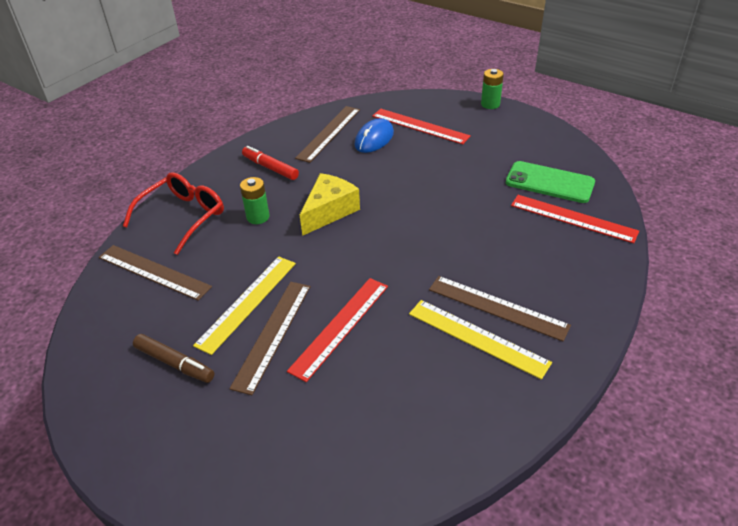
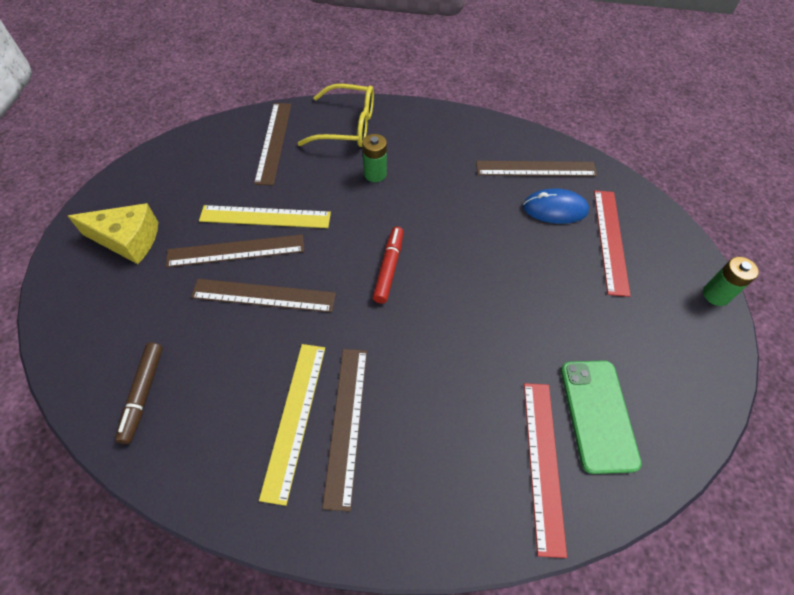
camera: 60 degrees right, 15 degrees up
(175, 363) = (183, 203): brown marker -> brown marker (143, 394)
(183, 216) = (348, 126): red glasses -> yellow glasses
(270, 168) = (449, 150): red marker -> red marker (388, 268)
(329, 211) = (413, 221): yellow cheese -> yellow cheese (128, 240)
(340, 326) = (264, 295): red ruler -> brown ruler

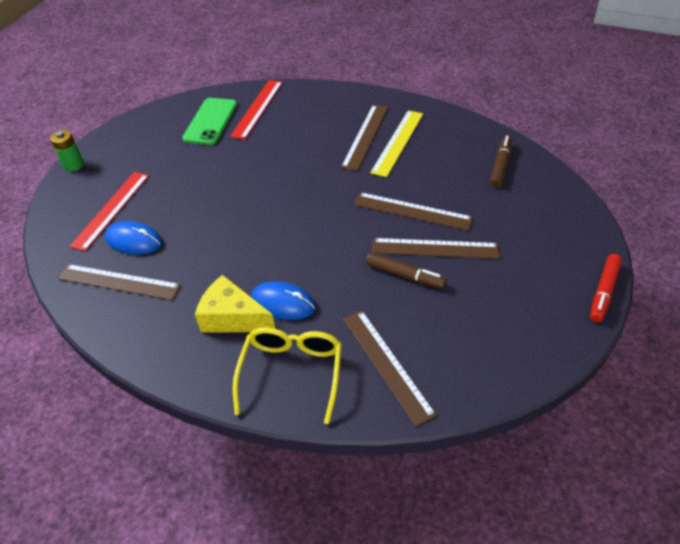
camera: 160 degrees left, 10 degrees down
(128, 240) = (539, 273): yellow cheese -> yellow cheese (232, 318)
(265, 217) = (405, 275): yellow ruler -> brown marker
(274, 142) = (386, 364): brown ruler -> brown ruler turned 45 degrees counterclockwise
(348, 126) = (292, 372): yellow glasses -> yellow glasses turned 75 degrees clockwise
(375, 174) = (283, 303): green battery -> blue mouse
(388, 268) = (304, 216): red marker -> red marker (604, 292)

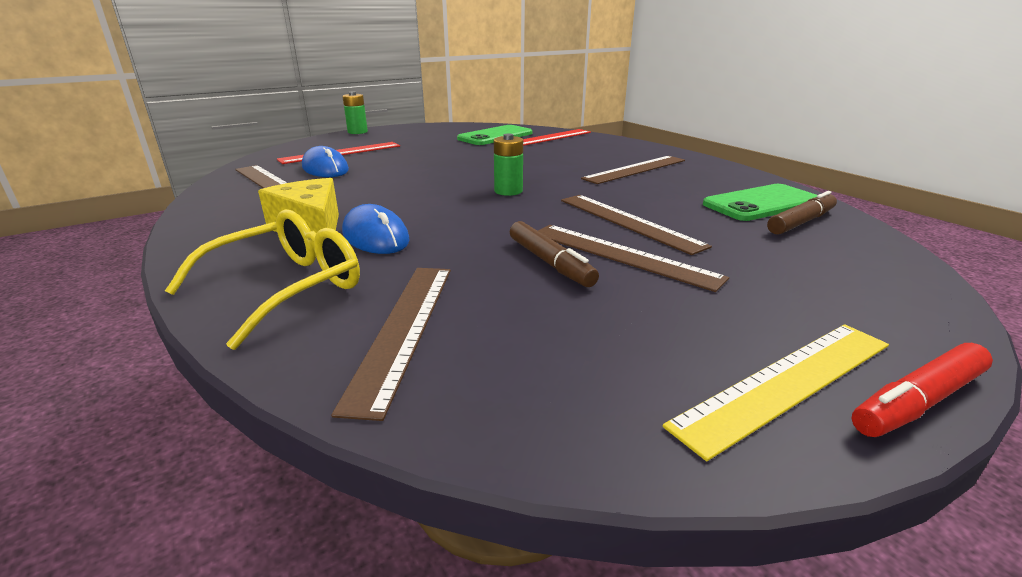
camera: 30 degrees right, 20 degrees down
(308, 208) = (508, 191): none -> green battery
(398, 142) = (670, 179): yellow ruler -> yellow ruler (787, 383)
(469, 151) = (761, 203): none -> green phone

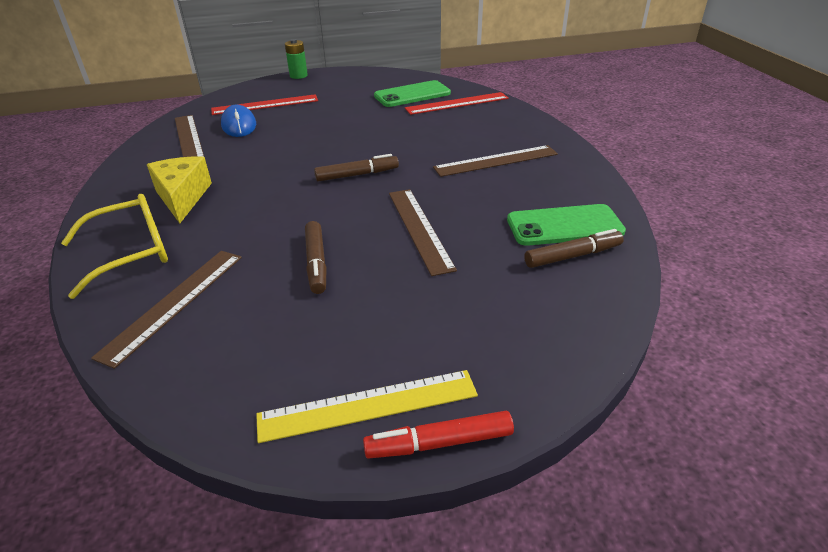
camera: 20 degrees right, 10 degrees up
(375, 237) = (219, 212): blue mouse -> none
(508, 191) = (357, 175): green battery -> brown marker
(621, 255) = (376, 265): brown ruler -> none

